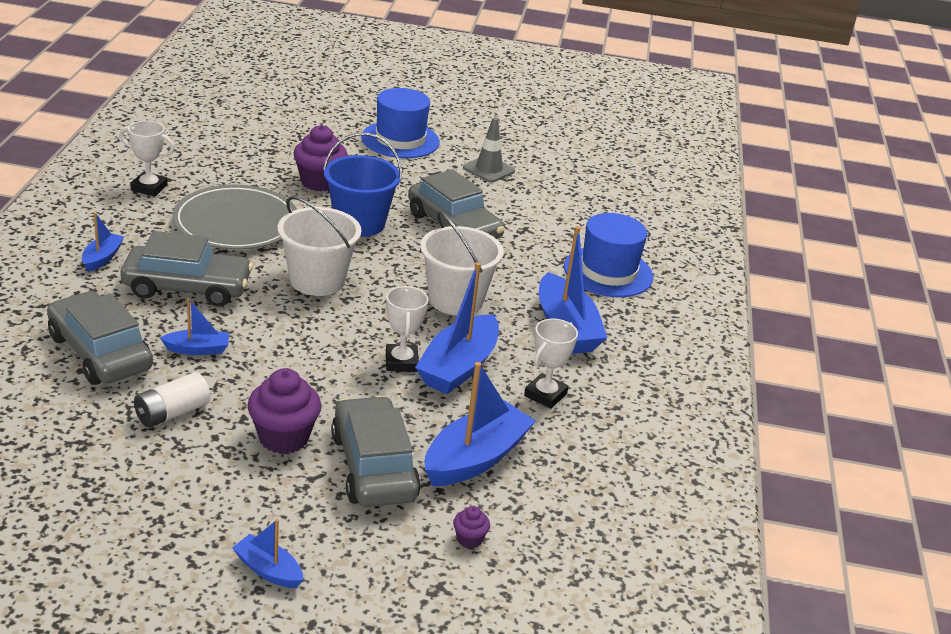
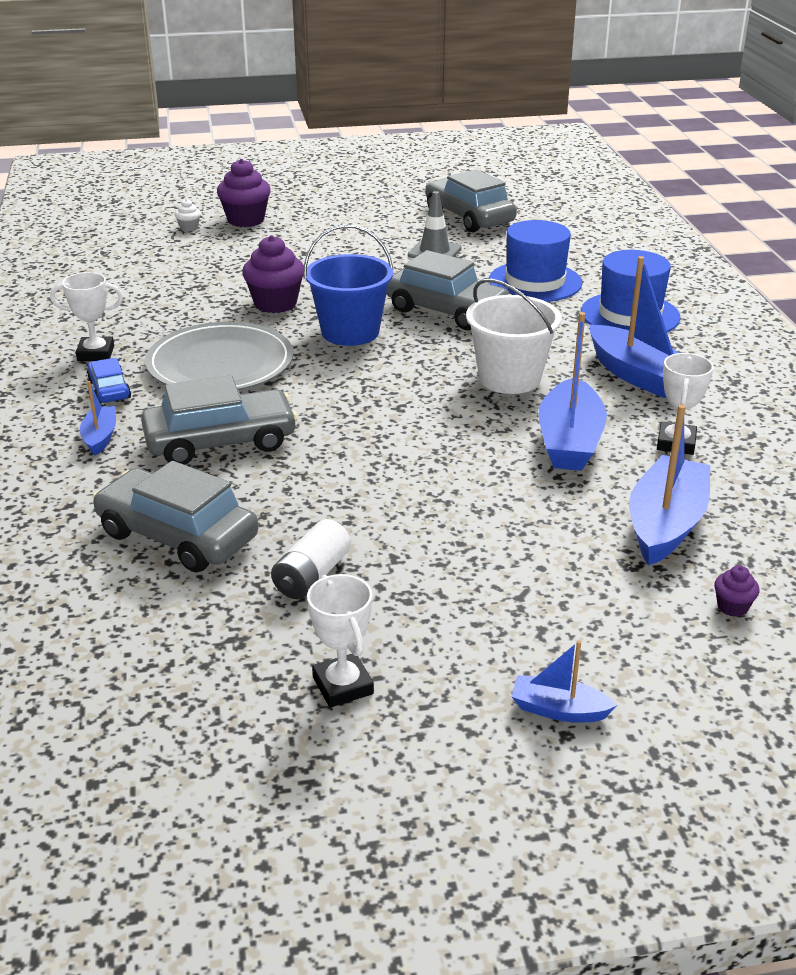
camera: 15 degrees left, 0 degrees up
(137, 221) = (109, 390): none -> blue car
(197, 349) = (285, 501): blue boat -> none
(283, 437) = (454, 564): purple cupcake -> purple cupcake (246, 220)
(303, 95) = (189, 228): none -> white cupcake
(317, 280) = (354, 397): white bucket -> none
(373, 466) = (573, 564): grey car -> grey car (469, 217)
(400, 140) = (324, 246): blue hat -> blue hat (535, 282)
(401, 362) = (509, 452): white trophy -> white trophy (342, 685)

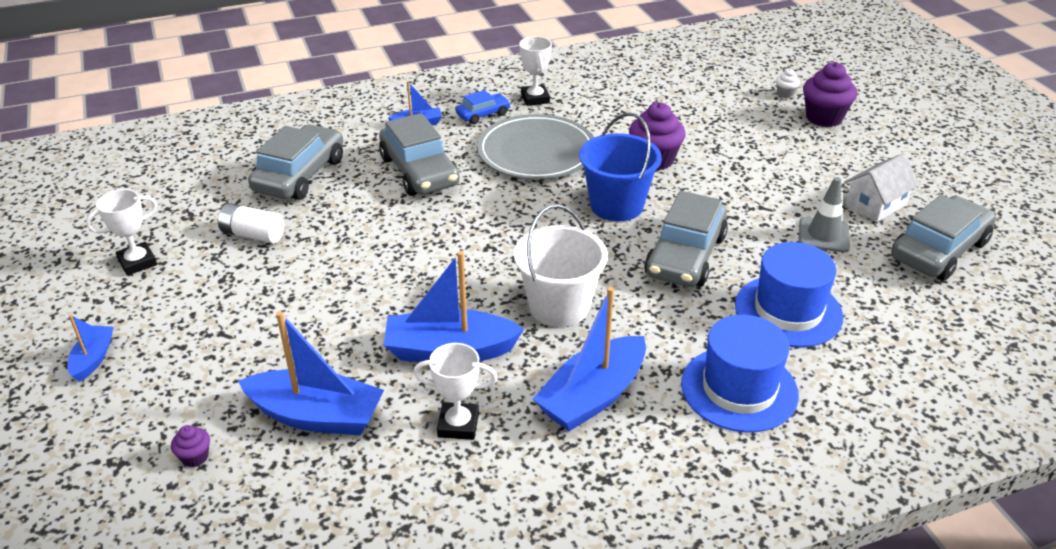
camera: 80 degrees right, 5 degrees up
(398, 226) = (875, 205): none -> white house

